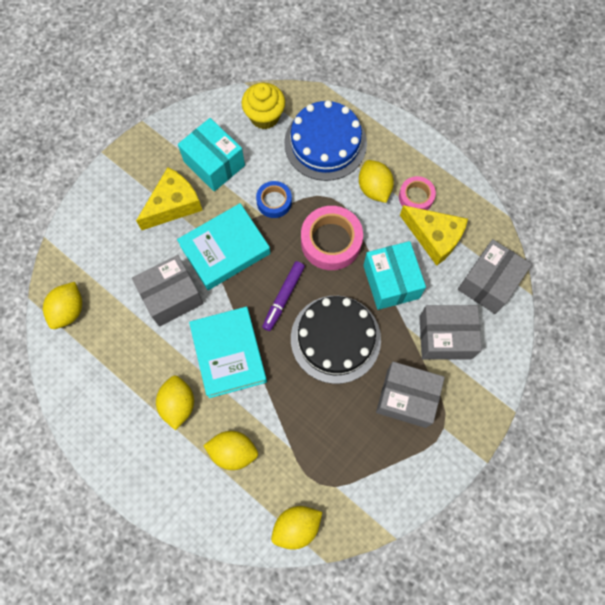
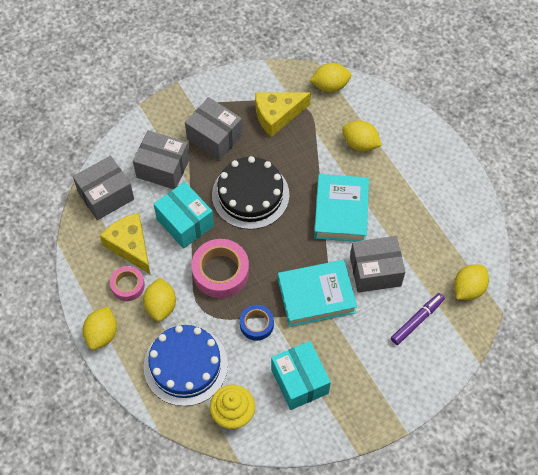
camera: 160 degrees left, 10 degrees down
(173, 205) = (350, 353): yellow cheese -> yellow cheese (277, 115)
(178, 404) = (393, 188): yellow lemon -> yellow lemon (102, 334)
(283, 297) = (280, 239): purple marker -> purple marker (417, 320)
(391, 282) = (185, 222): turquoise box -> turquoise box turned 45 degrees counterclockwise

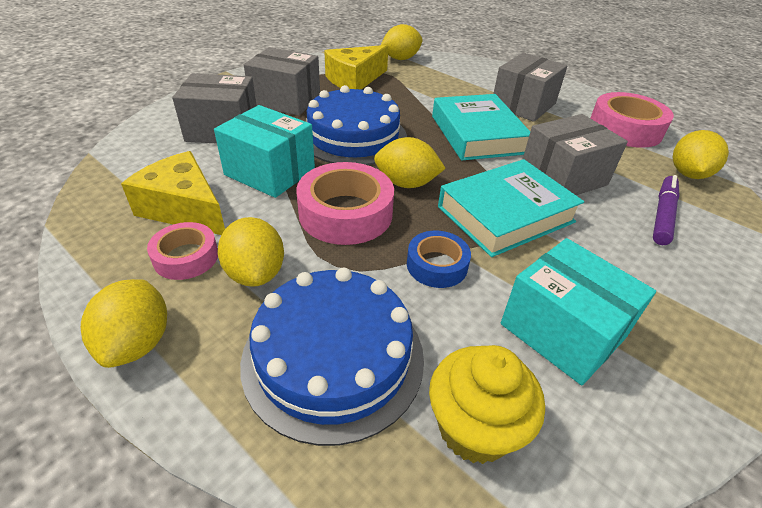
camera: 20 degrees left, 20 degrees down
(106, 196) = (137, 163): grey box -> grey box (523, 105)
(250, 195) = (353, 136): black cake -> blue cake
(360, 144) = (459, 87): yellow lemon -> yellow lemon (406, 183)
(461, 229) = (625, 129): none -> pink tape

